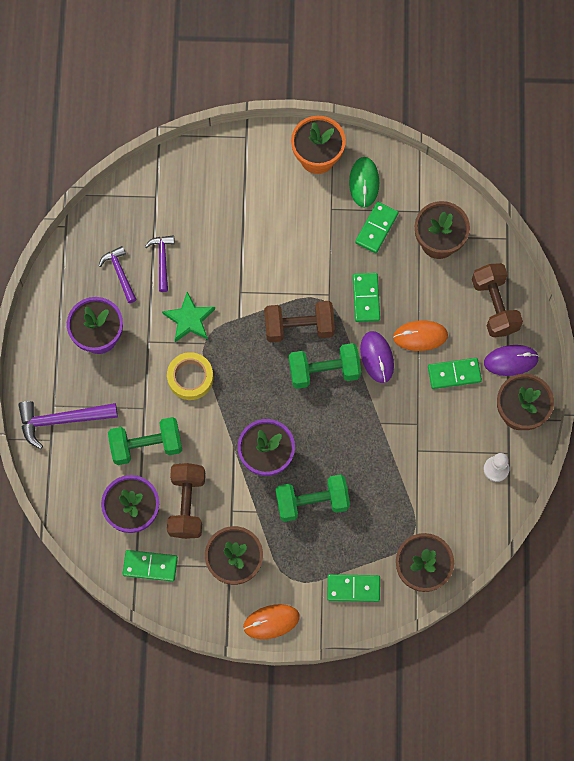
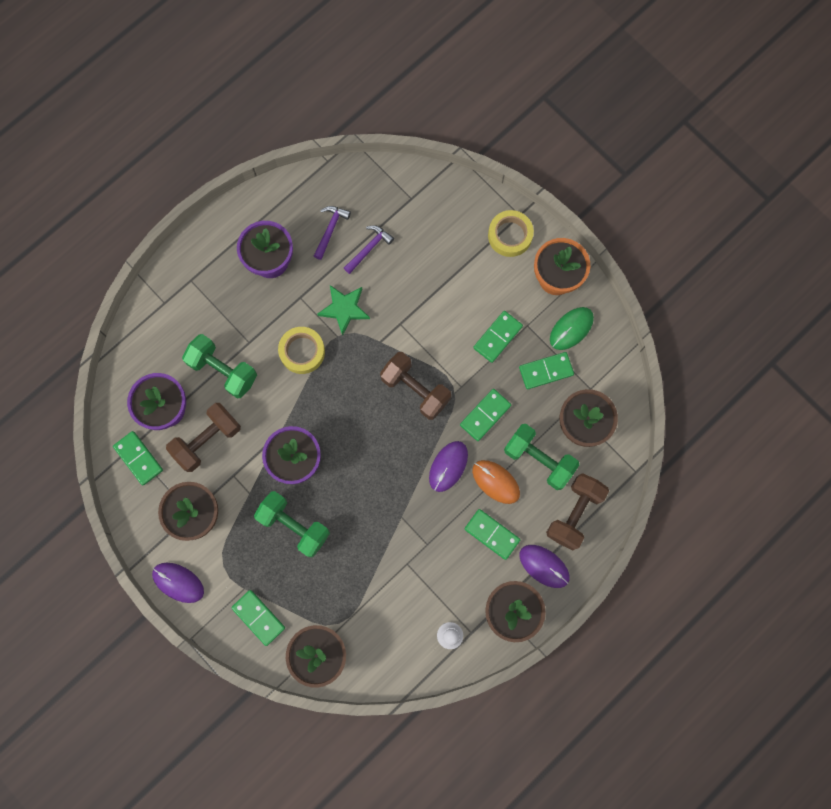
camera: 45 degrees right, 5 degrees up
(61, 420) = (185, 296): purple hammer -> none
(254, 158) = (510, 235): none -> yellow tape
(271, 622) = (178, 582): orange mouse -> purple mouse
(319, 236) = (497, 337): none -> green domino
(324, 371) = (400, 439): green dumbbell -> green dumbbell (538, 459)

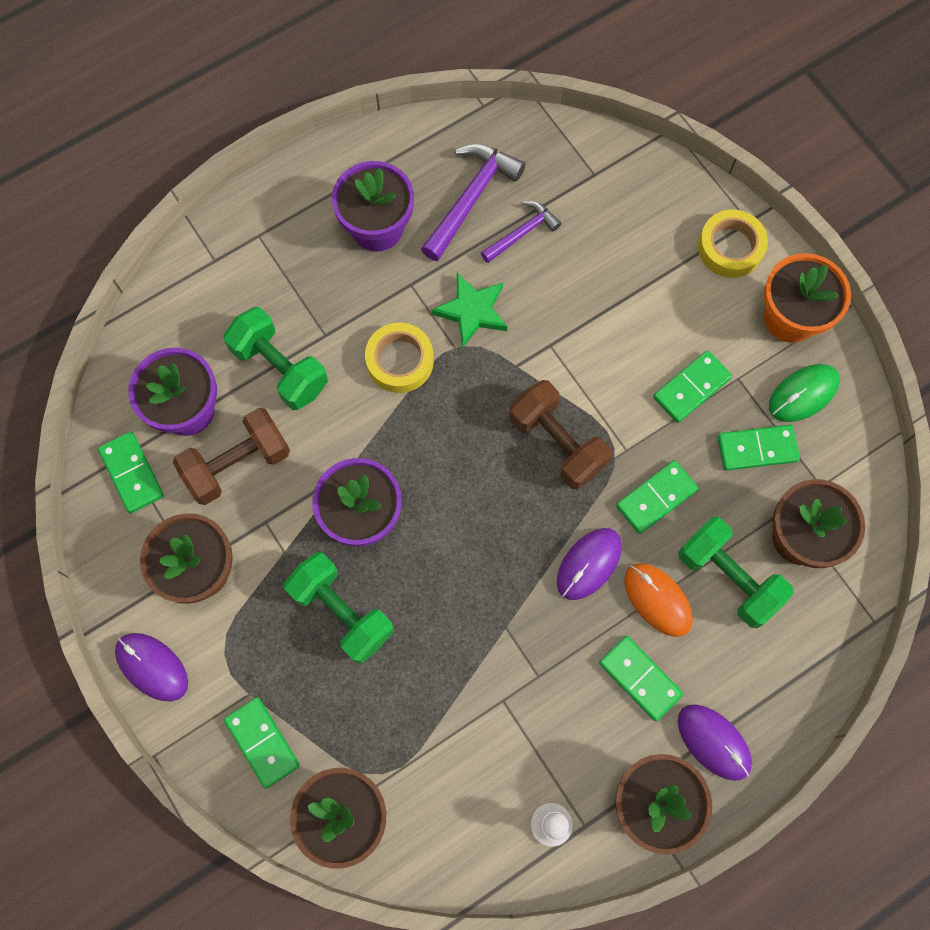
camera: 10 degrees right, 5 degrees down
(330, 229) = (471, 198): purple hammer -> purple hammer, size x1.62
(574, 513) = (771, 669): brown dumbbell -> none

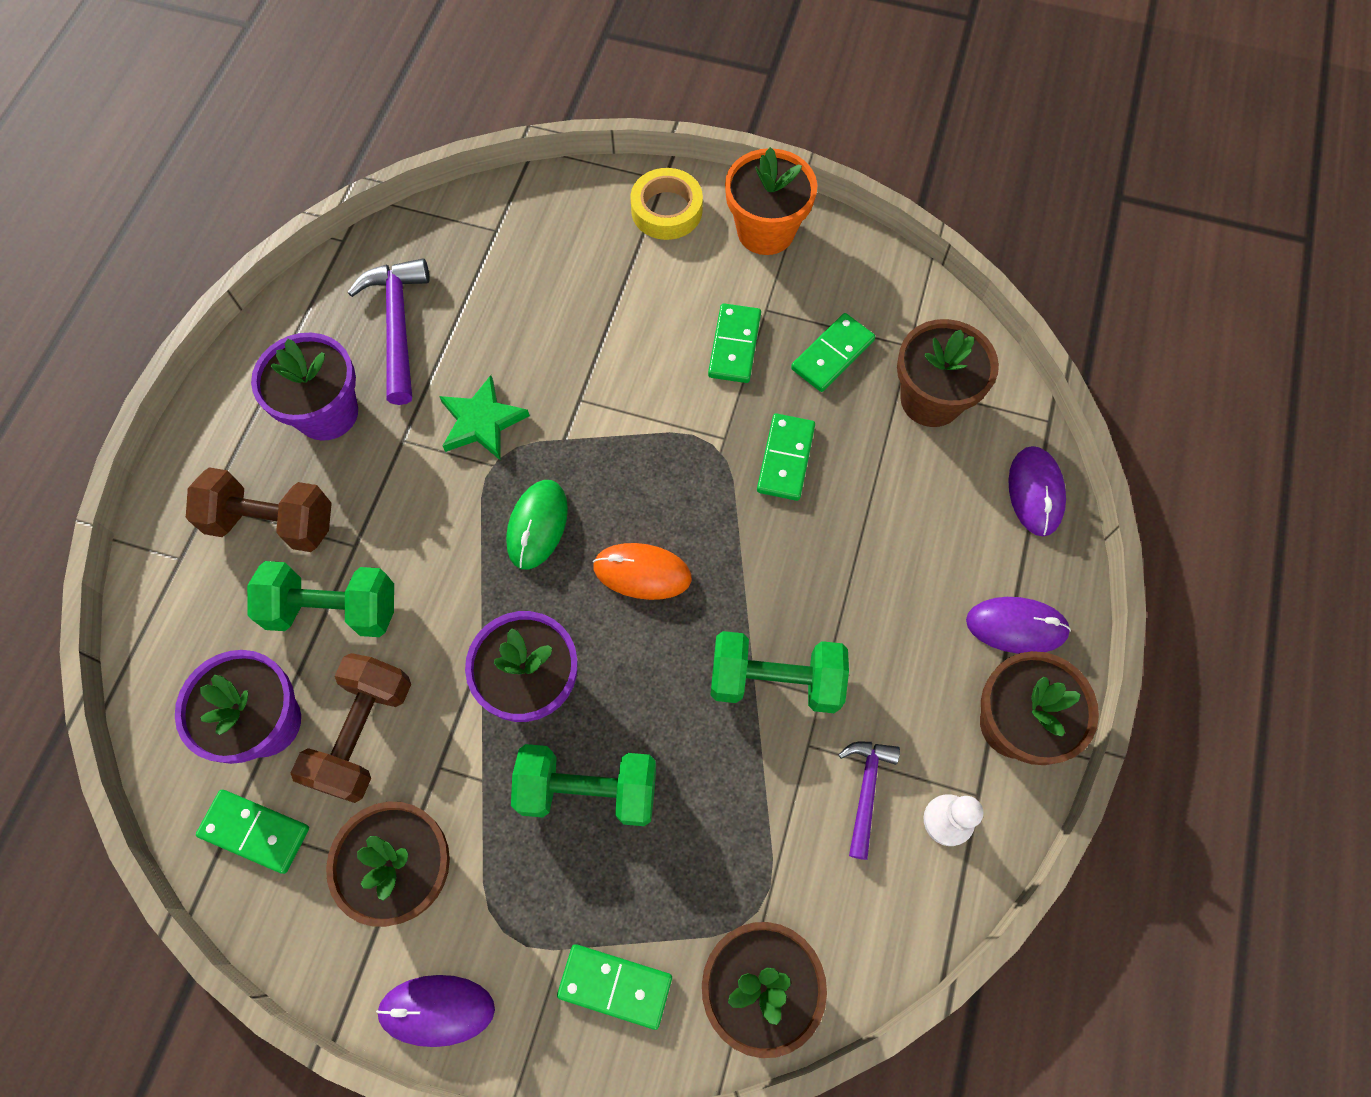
camera: 40 degrees left, 5 degrees down
(400, 361) = (449, 515): yellow tape -> none
(522, 233) = (471, 322): purple hammer -> purple hammer (866, 790)
(557, 443) = (659, 477): brown dumbbell -> brown dumbbell (272, 522)
(589, 564) = (778, 561): purple mouse -> purple mouse (1035, 492)
(640, 678) = (908, 623): green domino -> none
(657, 600) = (863, 544): orange mouse -> orange mouse (642, 573)
(728, 578) = (904, 478): green dumbbell -> green dumbbell (775, 681)
(803, 394) = (830, 283): green mouse -> green mouse (537, 525)

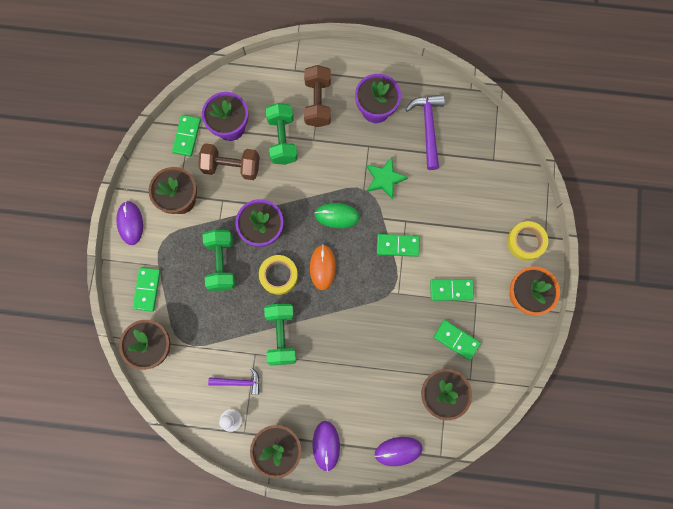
camera: 80 degrees right, 10 degrees up
(398, 326) = (428, 128): purple hammer -> purple hammer turned 75 degrees counterclockwise
(642, 666) = (278, 275): none -> yellow tape
(785, 459) = (393, 324): green domino -> green domino (397, 245)

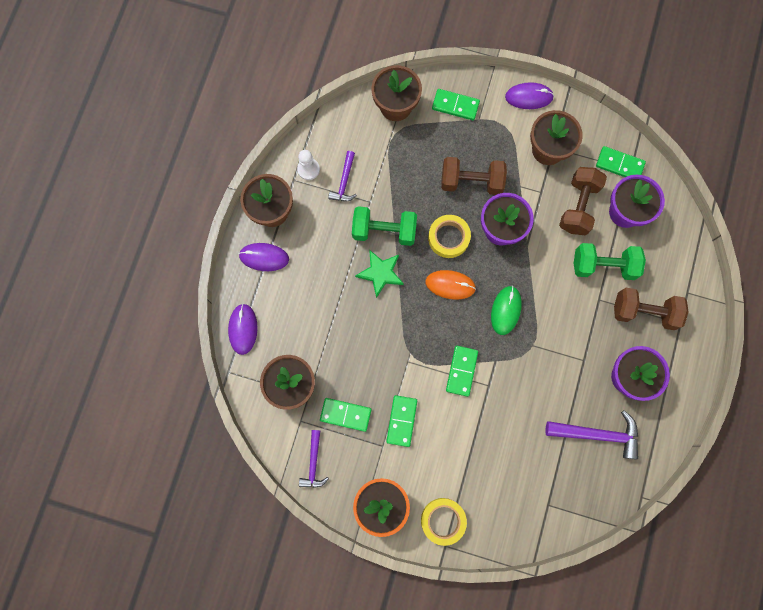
camera: 100 degrees right, 0 degrees up
(221, 263) = (471, 182): green dumbbell -> brown dumbbell
(384, 179) = (541, 371): green star -> green star (380, 273)
(456, 340) = (345, 415): green domino -> green domino turned 60 degrees clockwise
(504, 360) = (313, 463): none -> purple hammer

